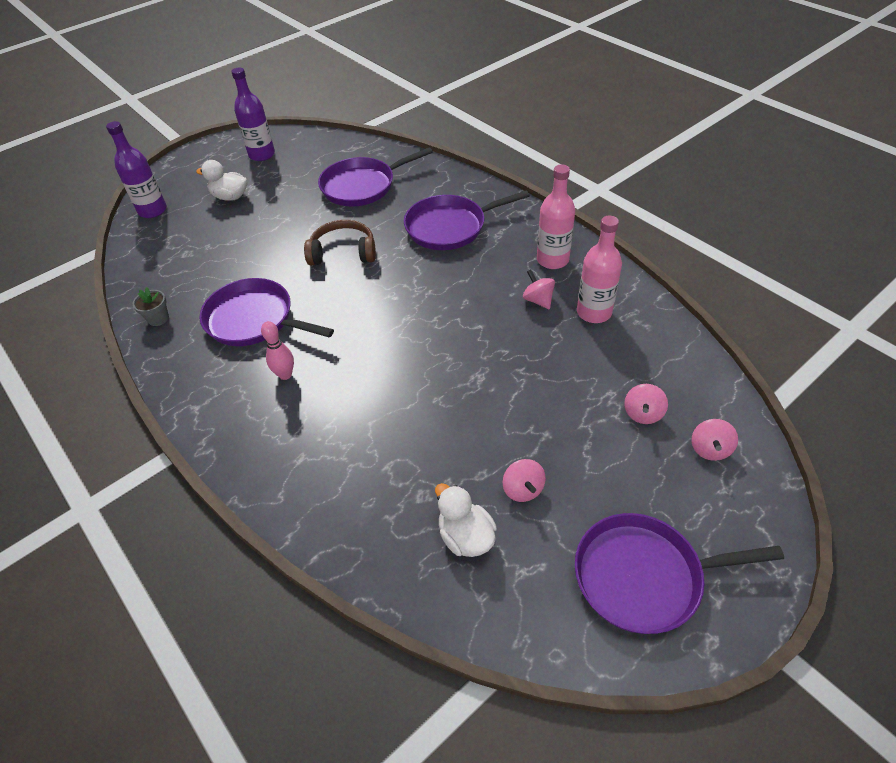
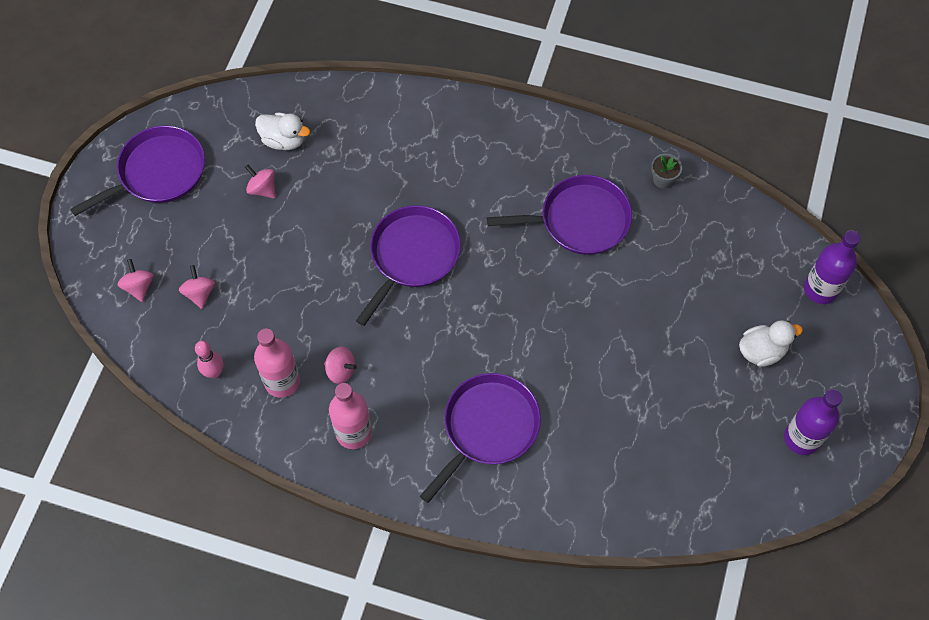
camera: 145 degrees right, 15 degrees up
(285, 375) = (504, 186): pink bowling pin -> pink bowling pin (214, 372)
(343, 252) = (569, 336): brown headphones -> none
(362, 186) = (633, 444): purple pan -> purple pan (412, 255)

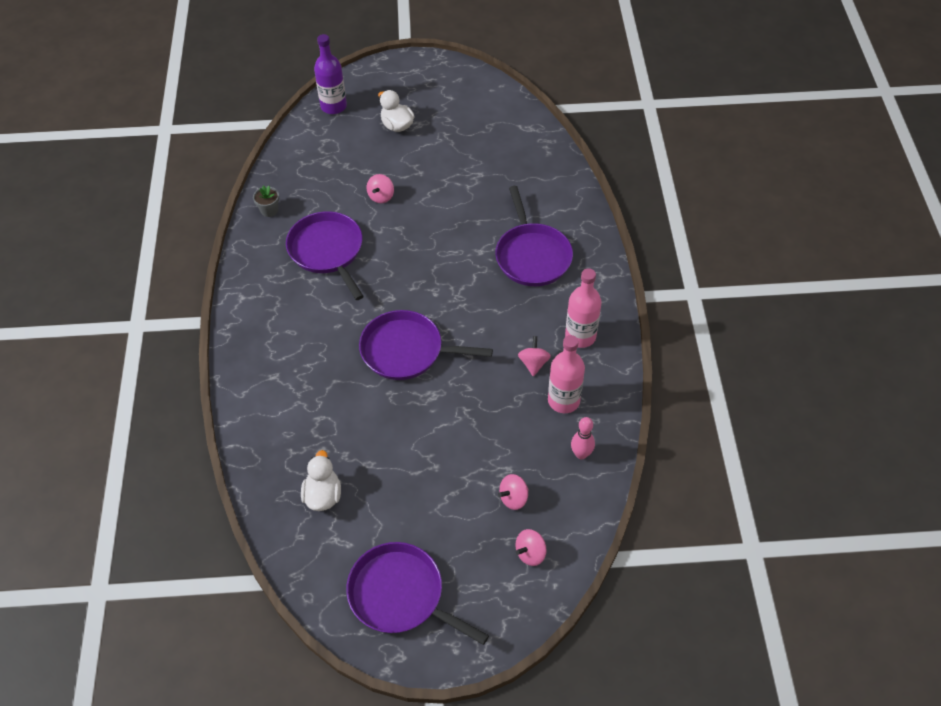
camera: 110 degrees left, 10 degrees down
(262, 189) = (384, 491): pink spinning top -> pink spinning top (381, 196)
(488, 427) = (532, 256): purple pan -> purple pan turned 120 degrees counterclockwise
(801, 438) = (453, 94): purple bottle -> none

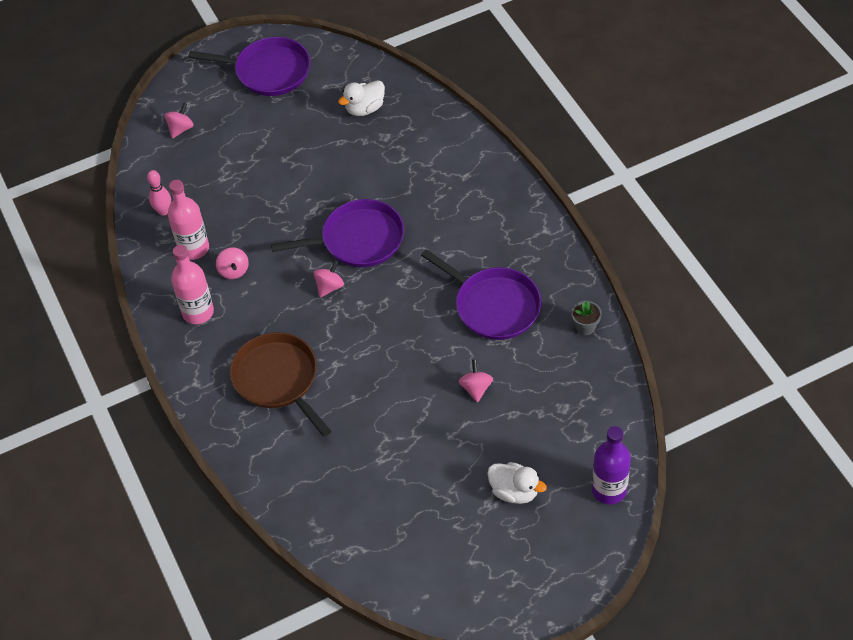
camera: 160 degrees right, 0 degrees up
(323, 495) = (365, 108): white duck -> white duck turned 75 degrees clockwise
(513, 498) = (209, 160): pink spinning top -> pink spinning top (329, 287)
(532, 256) = (278, 379): purple pan -> brown pan

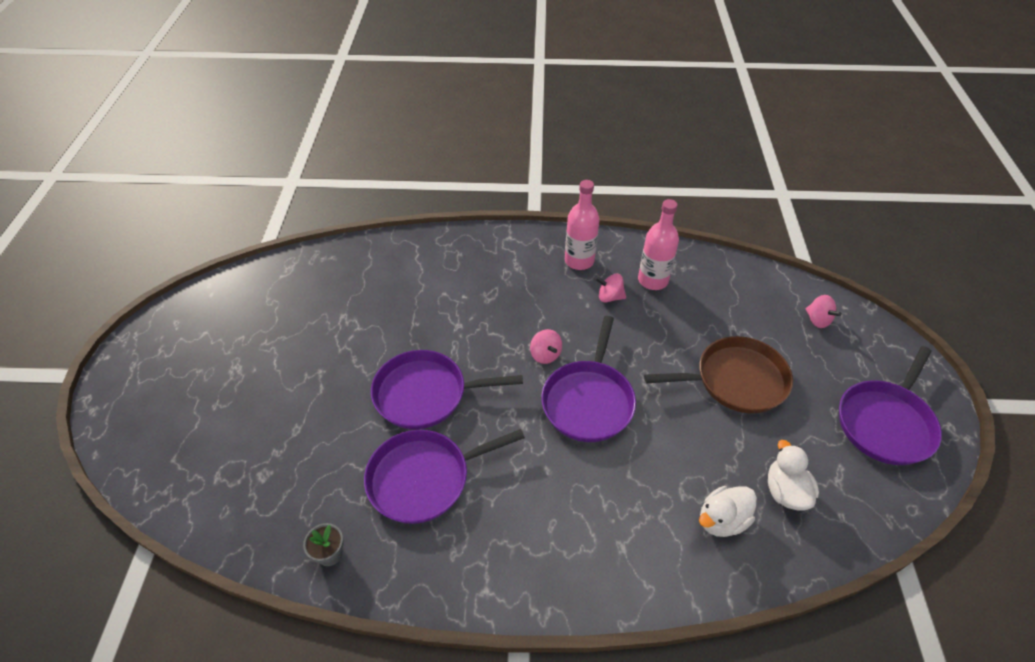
camera: 115 degrees right, 5 degrees down
(163, 211) = (710, 275): pink bowling pin -> none
(278, 379) = (473, 284): brown pan -> brown pan (736, 380)
(422, 347) = (425, 394): none -> purple pan
(476, 388) = (347, 414): pink spinning top -> none
(514, 491) = (227, 391): white duck -> white duck (722, 520)
(609, 490) = (153, 464): purple bottle -> none

